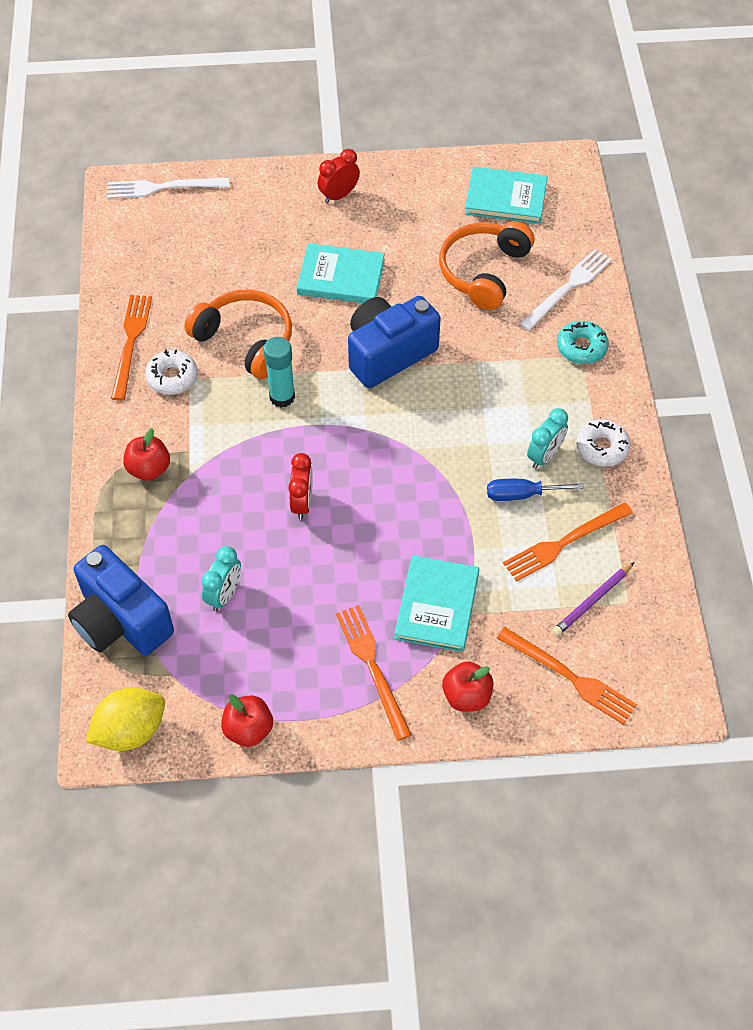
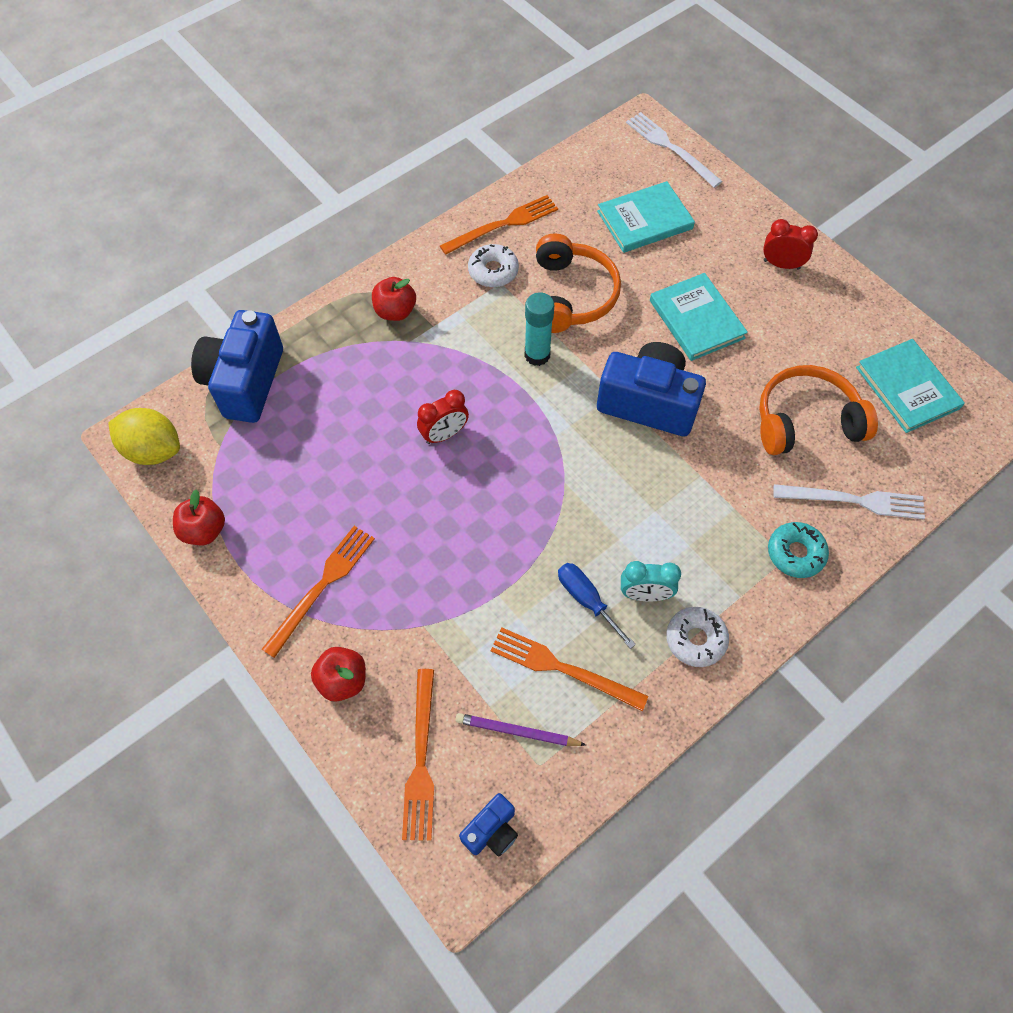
camera: 55 degrees right, 5 degrees up
(224, 594) = (317, 435): turquoise clock -> none
(437, 605) = (418, 600): turquoise book -> turquoise book (644, 220)
(655, 661) = (491, 831): none -> blue camera

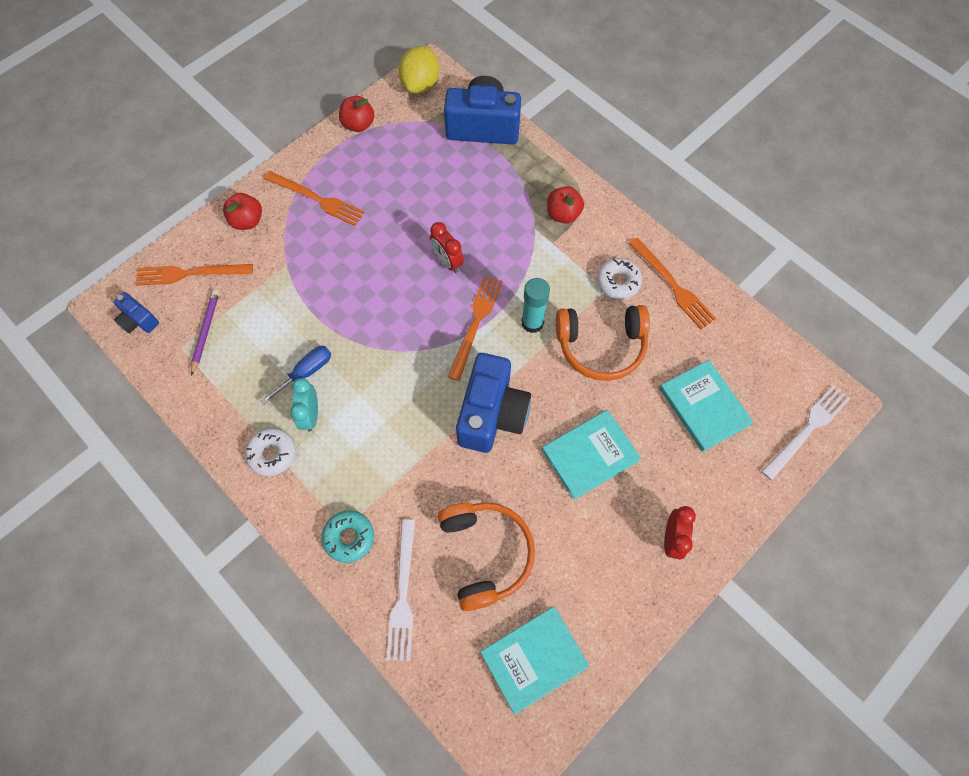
camera: 85 degrees right, 5 degrees up
(562, 668) = (251, 358): orange fork -> orange fork (476, 323)

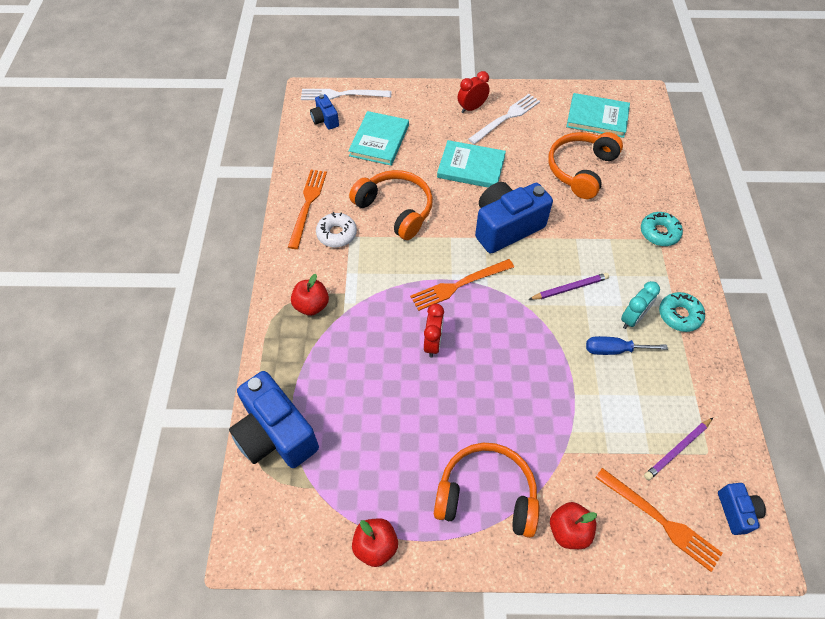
camera: 135 degrees left, 10 degrees down
(272, 454) = (679, 315): white donut -> turquoise donut
(317, 199) = (486, 495): orange fork -> orange headphones
(385, 399) = (570, 288): none -> purple pencil
(403, 594) = (647, 186): white fork -> white fork (506, 118)
(420, 84) = (273, 538): yellow lemon -> none
(532, 323) = (421, 255): turquoise glue stick -> none
(779, 383) = (325, 120): none -> blue camera

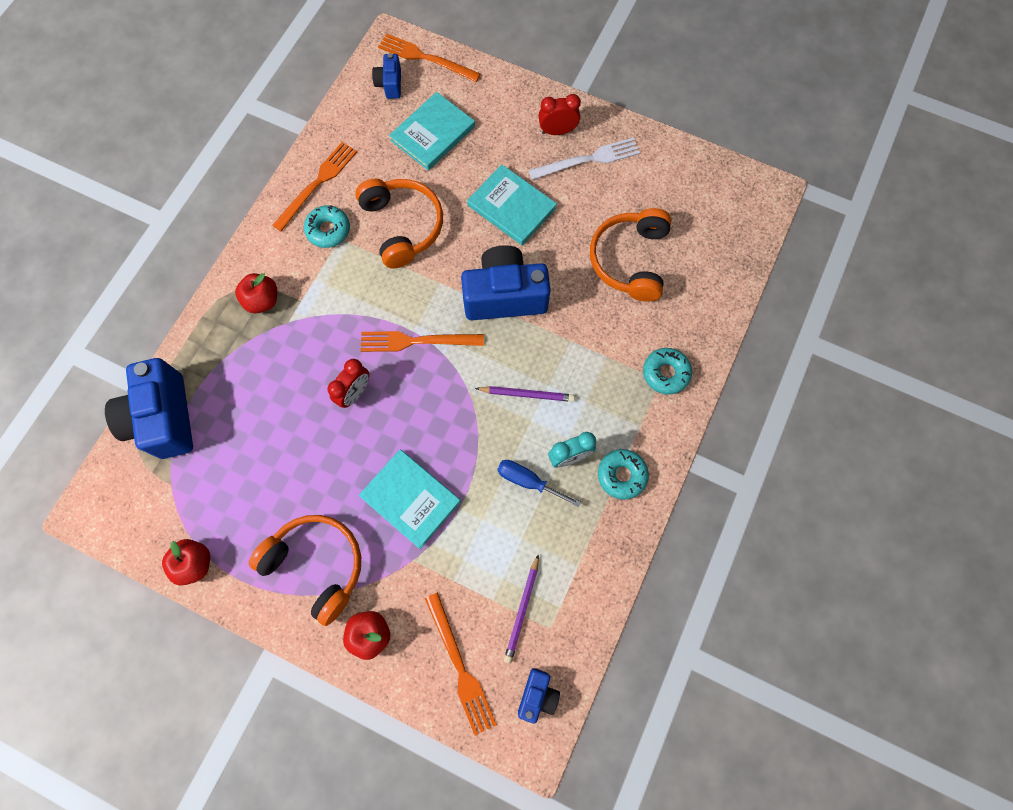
camera: 25 degrees right, 15 degrees up
(336, 234) = (328, 230): white donut -> turquoise donut
(342, 95) = (425, 58): white fork -> orange fork
(581, 170) = (630, 260): orange headphones -> orange headphones turned 45 degrees counterclockwise
(597, 117) = (693, 200): turquoise book -> turquoise book (410, 499)
(677, 450) = (522, 610): purple pencil -> purple pencil turned 60 degrees counterclockwise

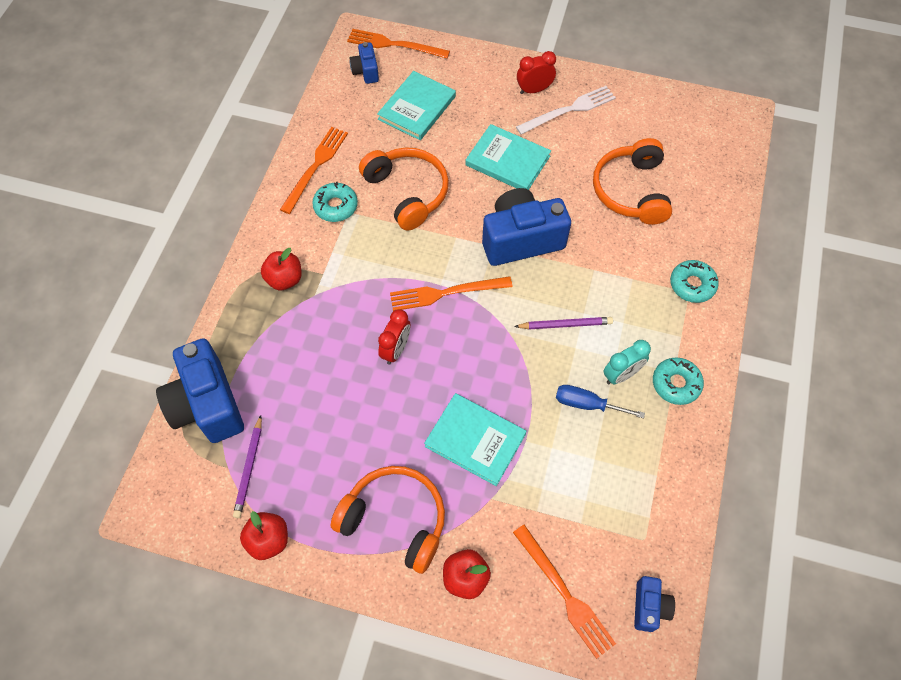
camera: 10 degrees left, 10 degrees down
(522, 610) = (612, 527): purple pencil -> purple pencil (249, 468)

